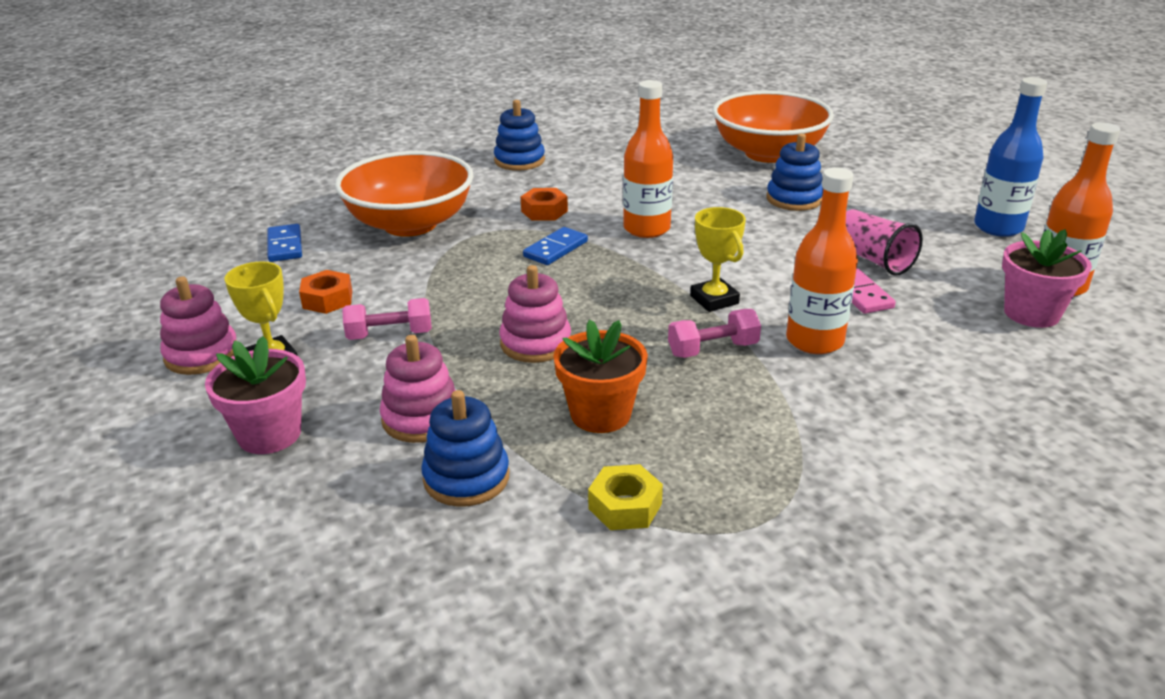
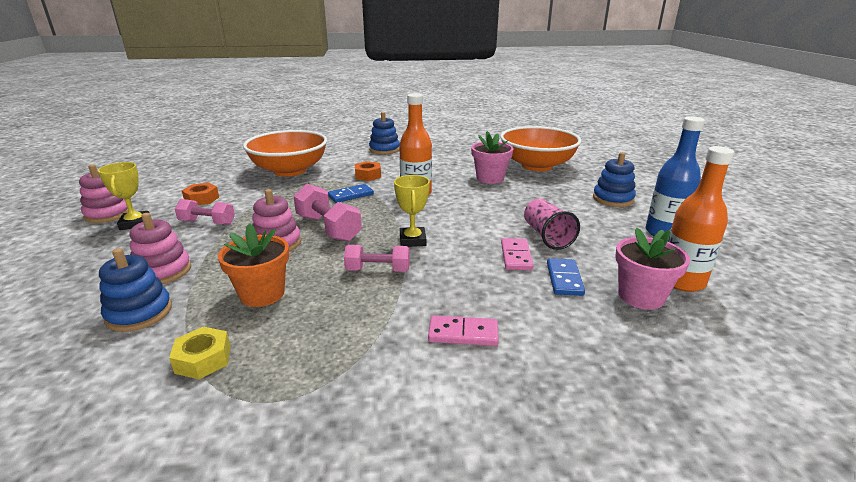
camera: 20 degrees right, 5 degrees down
(269, 434) = (80, 261): pink flower pot -> pink flower pot (490, 178)
(285, 246) = (217, 170): blue domino -> blue domino (564, 279)
(582, 306) = (328, 228): none -> pink dumbbell
(794, 199) = (528, 192): blue stacking toy -> blue stacking toy (613, 199)
(814, 341) = (452, 280): orange bottle -> none
(886, 400) = (463, 333): none -> pink domino

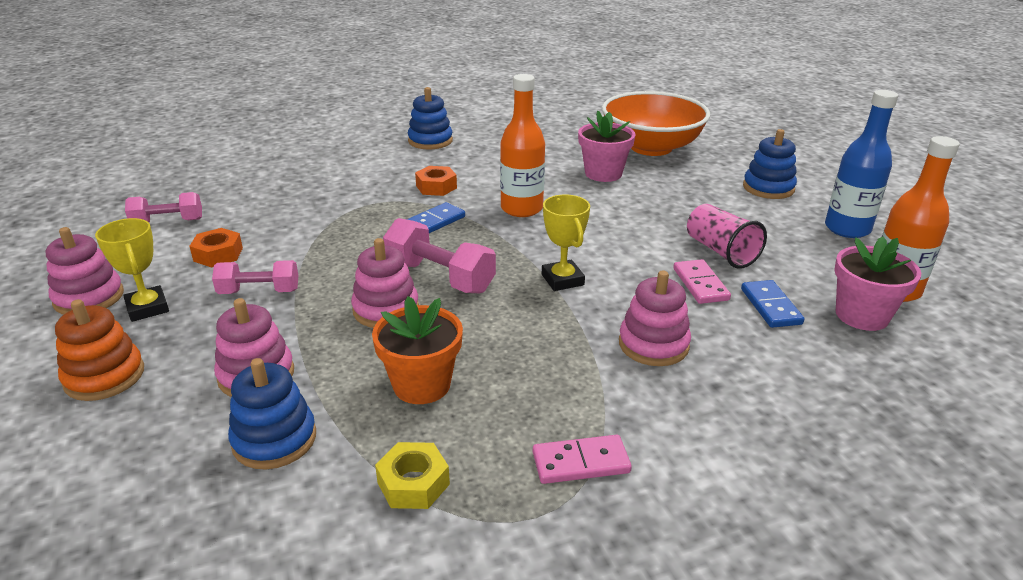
camera: 15 degrees left, 5 degrees up
(76, 259) = (104, 376): none -> orange stacking toy
(290, 170) = (316, 191): orange bowl -> none
(378, 270) = (547, 328): pink dumbbell -> pink dumbbell (168, 222)
(450, 292) = (653, 344): none -> pink stacking toy
(463, 333) = (699, 394): pink domino -> pink domino (580, 462)

